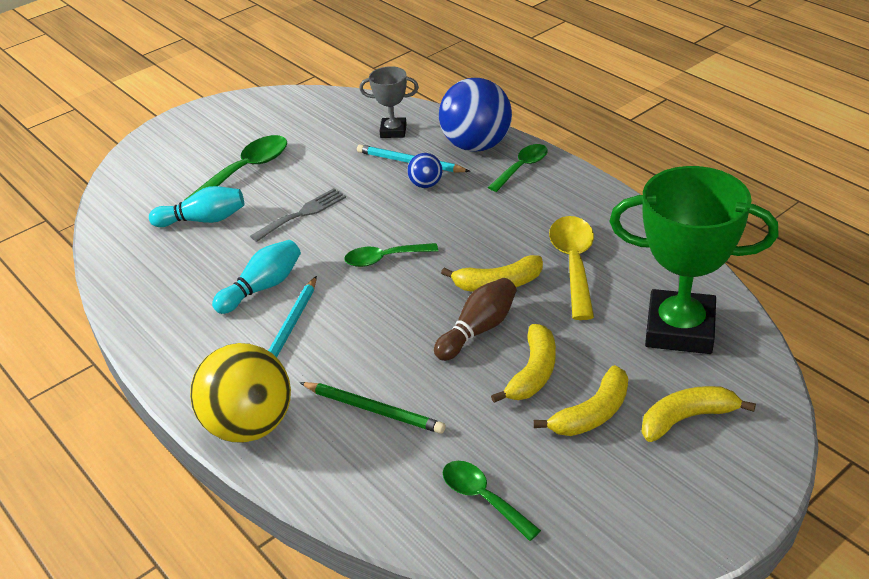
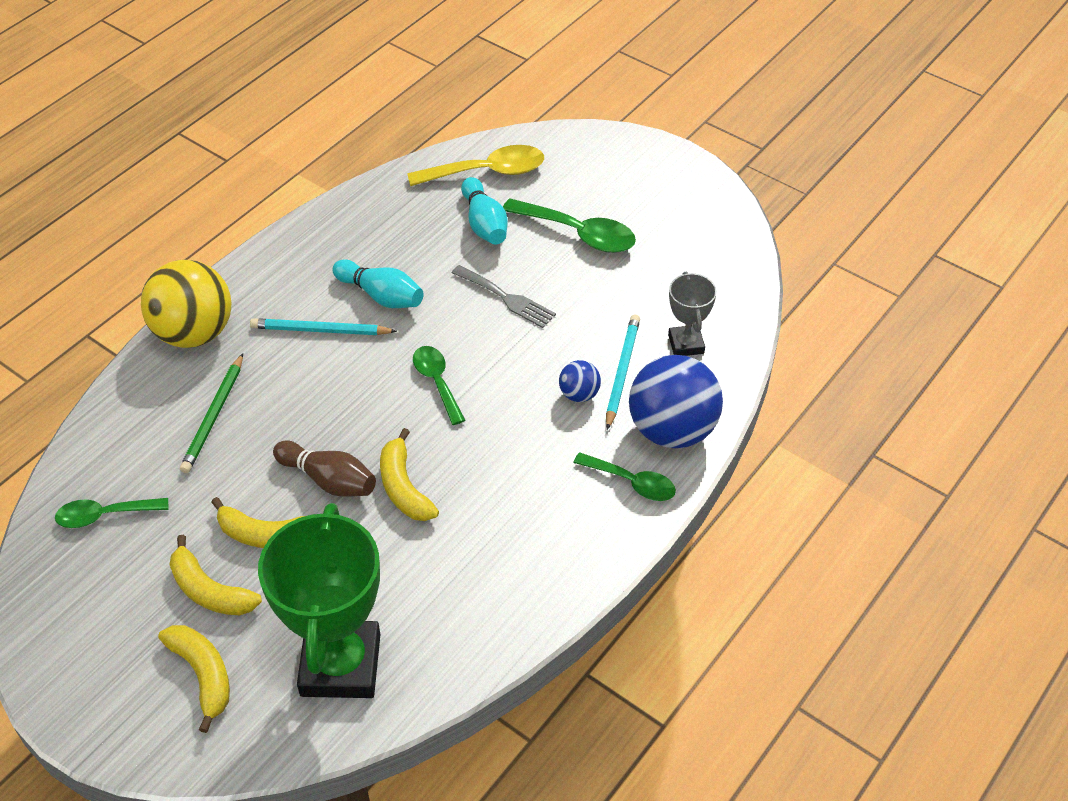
camera: 75 degrees right, 10 degrees up
(483, 498) = (105, 515): green spoon -> green spoon turned 135 degrees counterclockwise
(574, 264) = (446, 554): yellow spoon -> yellow spoon (486, 172)

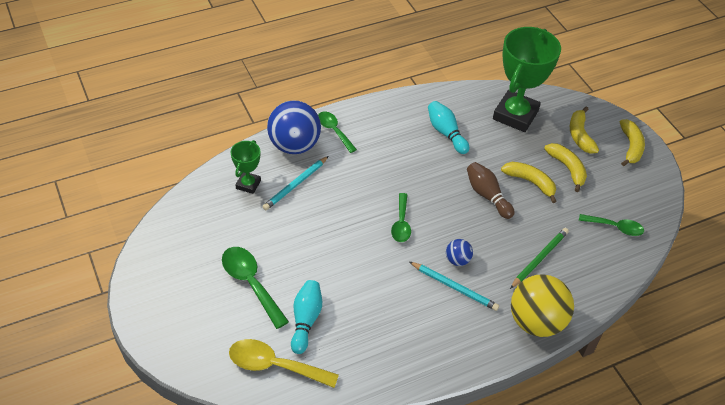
camera: 155 degrees left, 0 degrees up
(381, 296) = (404, 295): turquoise bowling pin -> turquoise bowling pin (446, 133)
(404, 487) = (449, 175): yellow banana -> yellow banana (630, 146)
(507, 298) = (328, 258): grey fork -> none
(579, 394) = (327, 183): blue ball -> blue ball (457, 260)
(686, 344) = (248, 184): grey trophy -> green trophy

